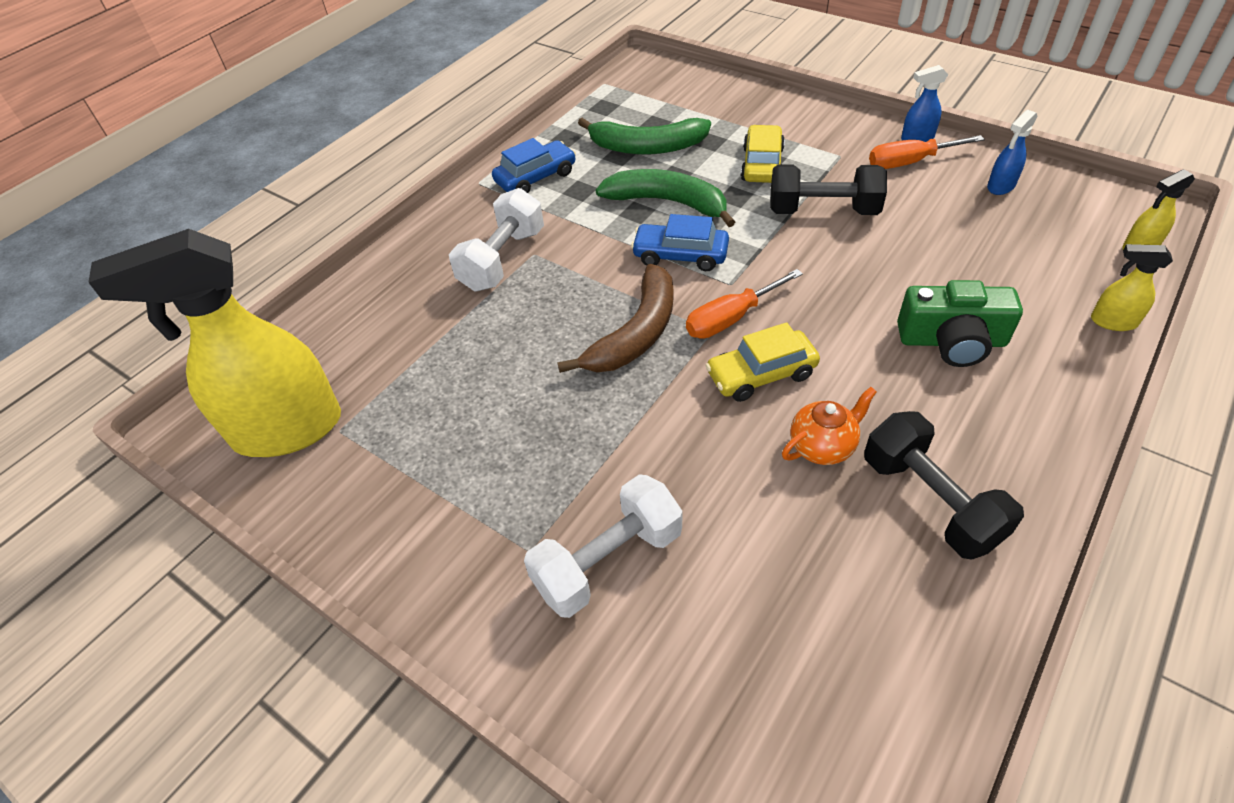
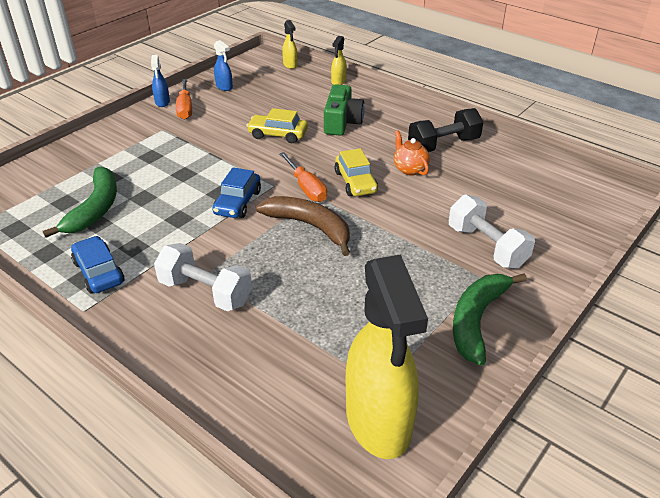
camera: 90 degrees left, 10 degrees down
(668, 202) = (175, 203): green banana -> green banana (477, 320)
(762, 164) = (153, 159): yellow car -> yellow car (277, 135)
(823, 211) = (217, 143): black dumbbell -> none

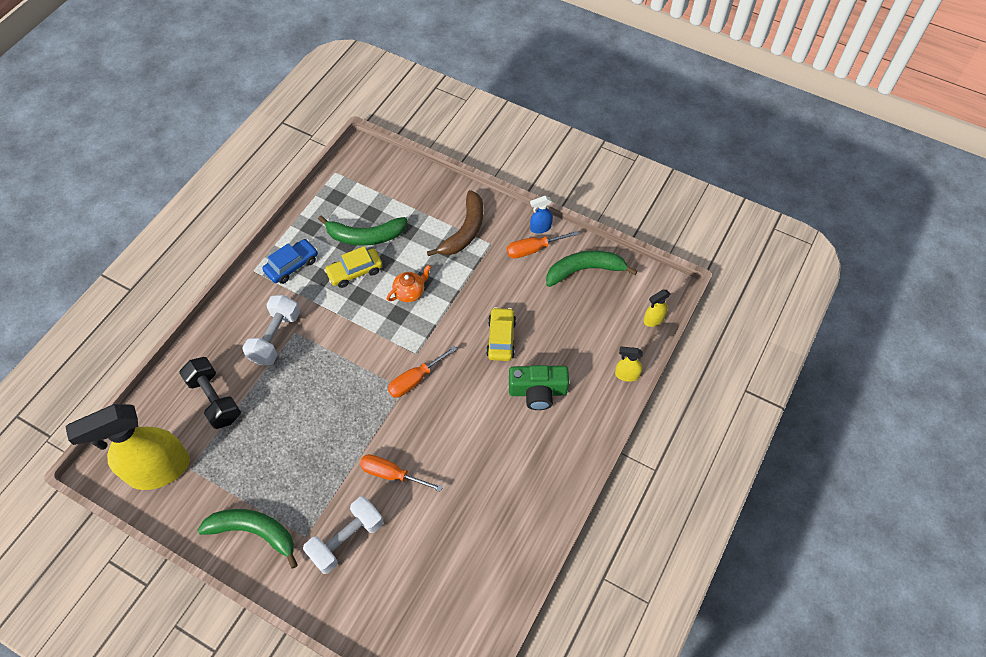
camera: 80 degrees right, 20 degrees up
(224, 87) = (585, 270): blue spray bottle -> green banana
(237, 202) = (386, 331): blue car -> none
(310, 226) = (359, 392): brown banana -> brown banana (465, 231)
(355, 182) = (430, 419): yellow car -> yellow car (355, 272)
(409, 169) = (460, 465): orange teapot -> orange teapot (410, 292)
(414, 211) = (392, 474): none -> orange screwdriver
(443, 145) = (511, 495): black dumbbell -> black dumbbell (215, 399)

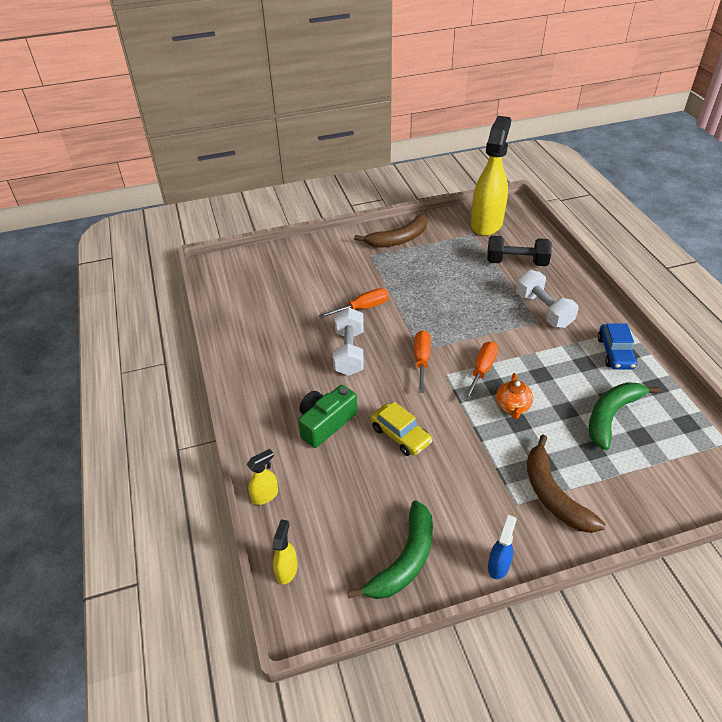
camera: 135 degrees right, 15 degrees down
(254, 532) = (398, 239): green banana -> brown banana
(346, 539) = (346, 269): white dumbbell -> white dumbbell (349, 352)
(355, 272) = (571, 386): yellow car -> none
(533, 249) = (475, 535): orange screwdriver -> orange screwdriver (482, 370)

